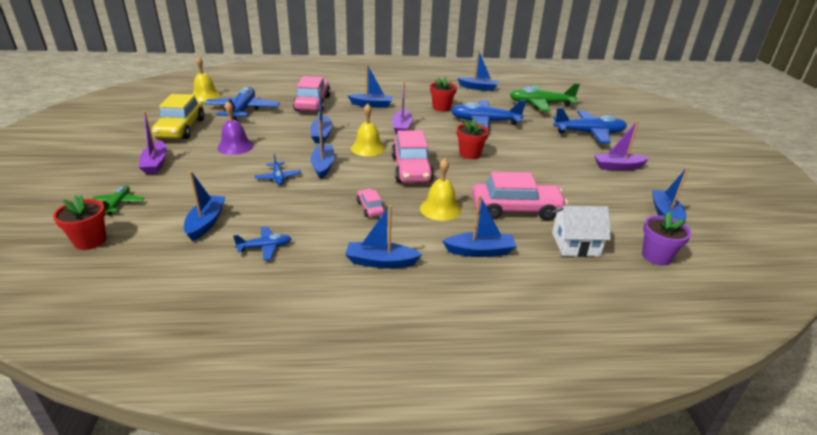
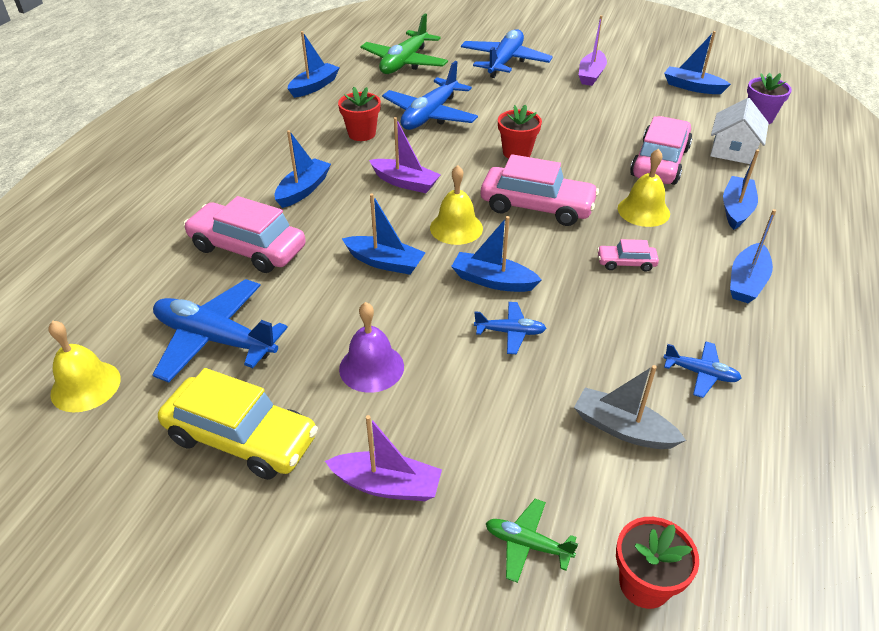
camera: 65 degrees left, 10 degrees up
(206, 223) = (623, 429): blue boat -> grey boat
(265, 247) = (700, 373): blue plane -> blue plane turned 105 degrees clockwise

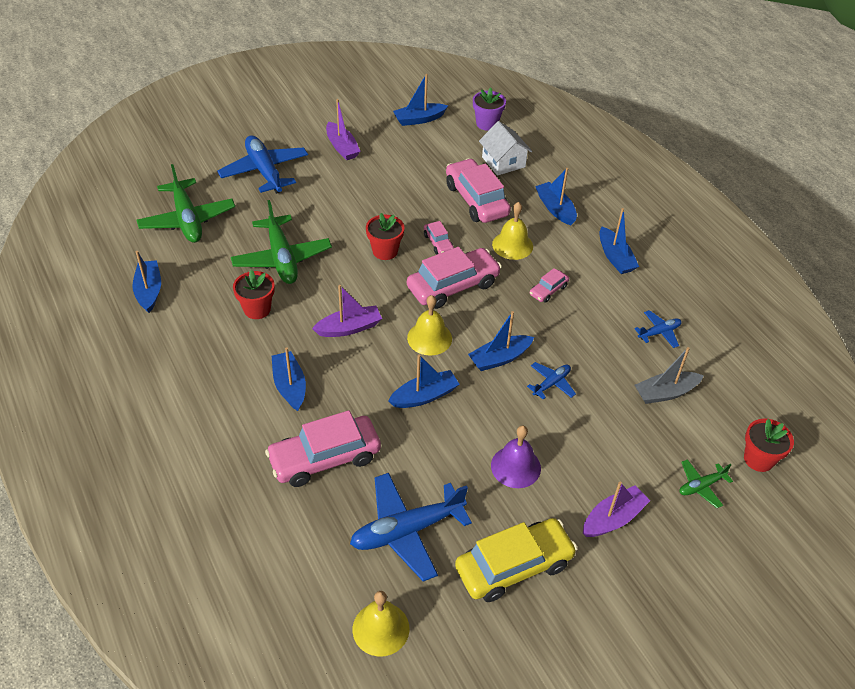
camera: 50 degrees left, 5 degrees up
(430, 115) = (282, 258): blue plane -> green plane
(573, 172) = (438, 243): none -> pink car

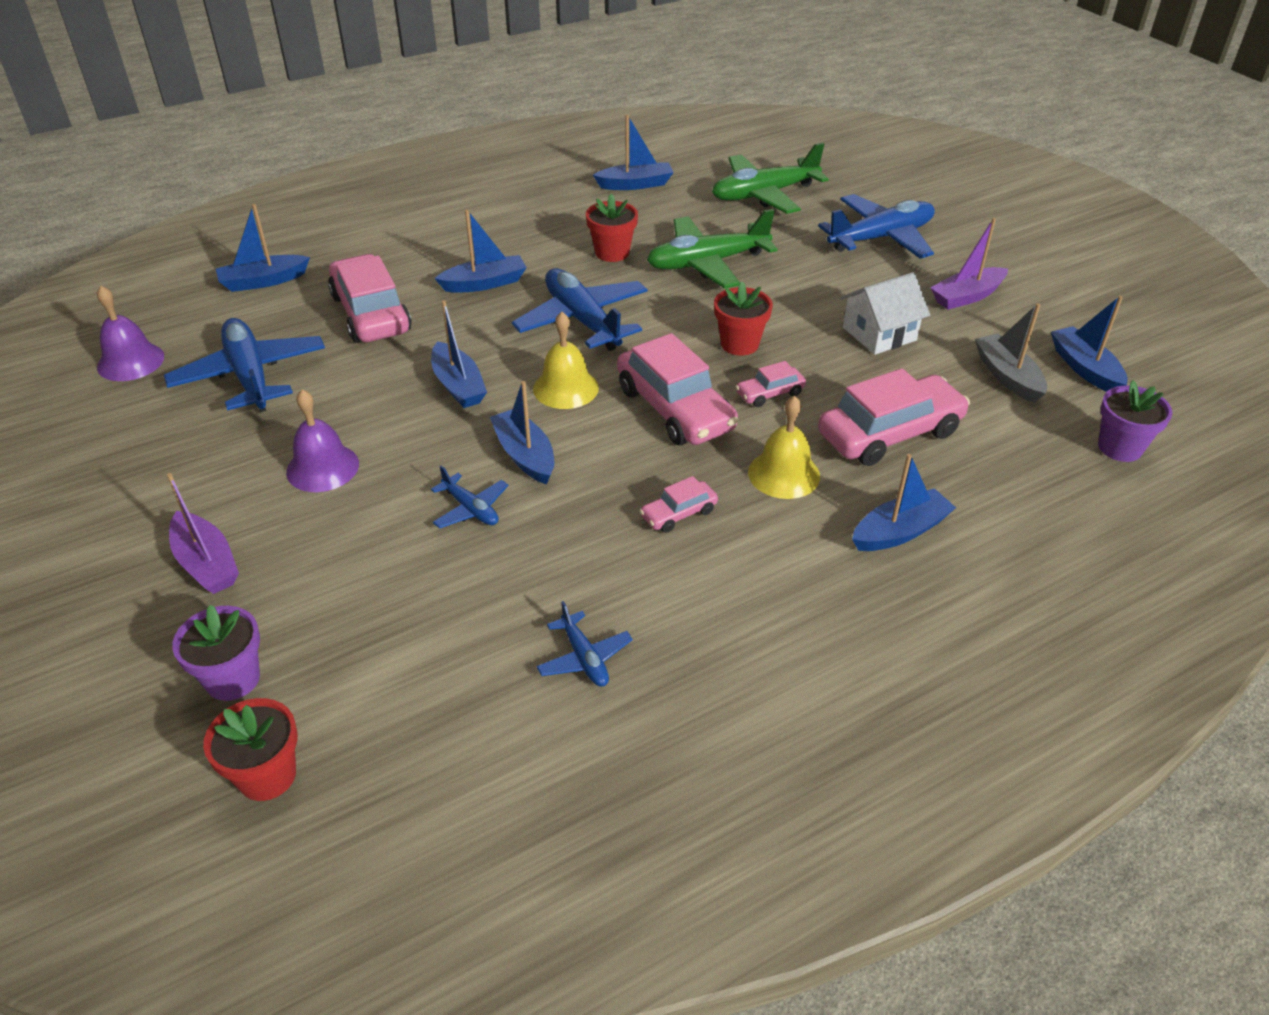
camera: 90 degrees right, 5 degrees down
(349, 328) = (582, 320): purple boat -> blue plane
(381, 628) = (130, 361): yellow bell -> purple bell
(503, 162) = (1011, 467): white house -> white house (879, 334)
(514, 566) = (167, 462): yellow car -> none
(548, 290) = (678, 513): pink car -> pink car turned 75 degrees counterclockwise
(615, 257) = (781, 609): blue boat -> blue boat (263, 281)
(665, 393) = (438, 652): grey boat -> grey boat (1007, 376)
(701, 486) = (233, 679): green plane -> purple flower pot

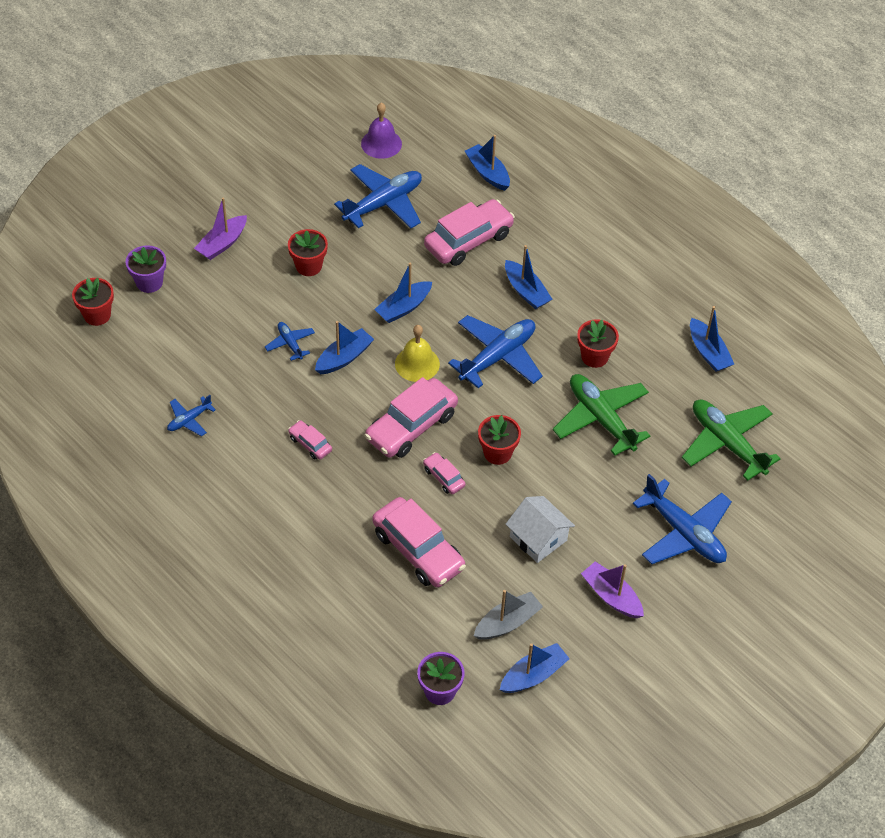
camera: 75 degrees right, 10 degrees up
(322, 467) = (308, 266): purple bell -> red flower pot
(471, 509) = (290, 344): blue plane -> blue plane turned 120 degrees clockwise
(784, 474) = (360, 494): yellow bell -> none
(900, 532) = (321, 560): blue boat -> none

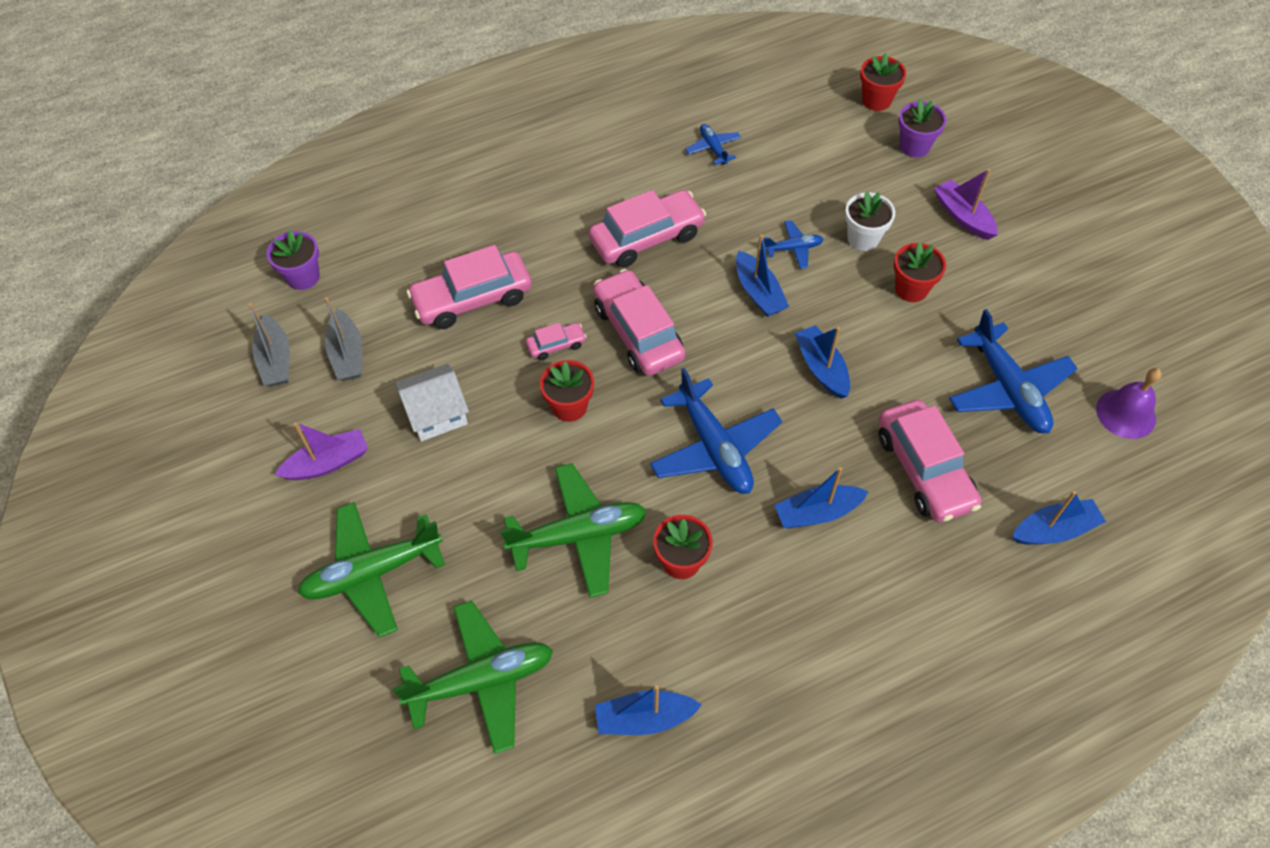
camera: 110 degrees right, 5 degrees up
(265, 301) = (863, 238): none -> white flower pot
(310, 444) = (647, 238): pink car -> pink car, size x2.08
(417, 364) = (729, 360): yellow bell -> none
(533, 675) = (275, 360): blue boat -> grey boat
(684, 533) = (372, 572): blue plane -> green plane

